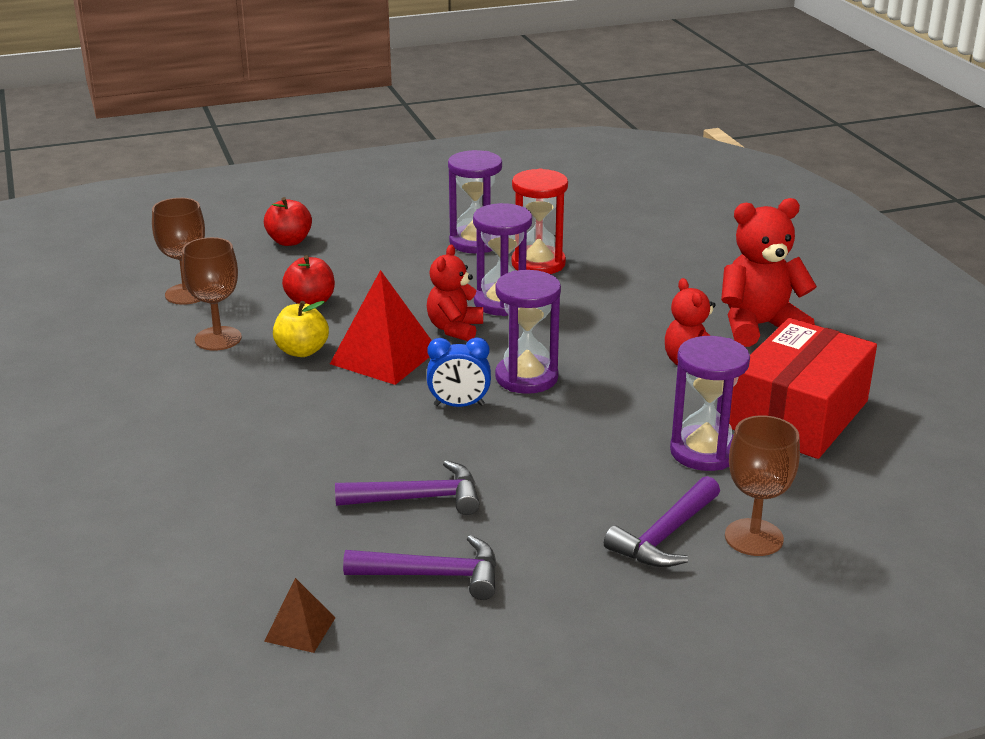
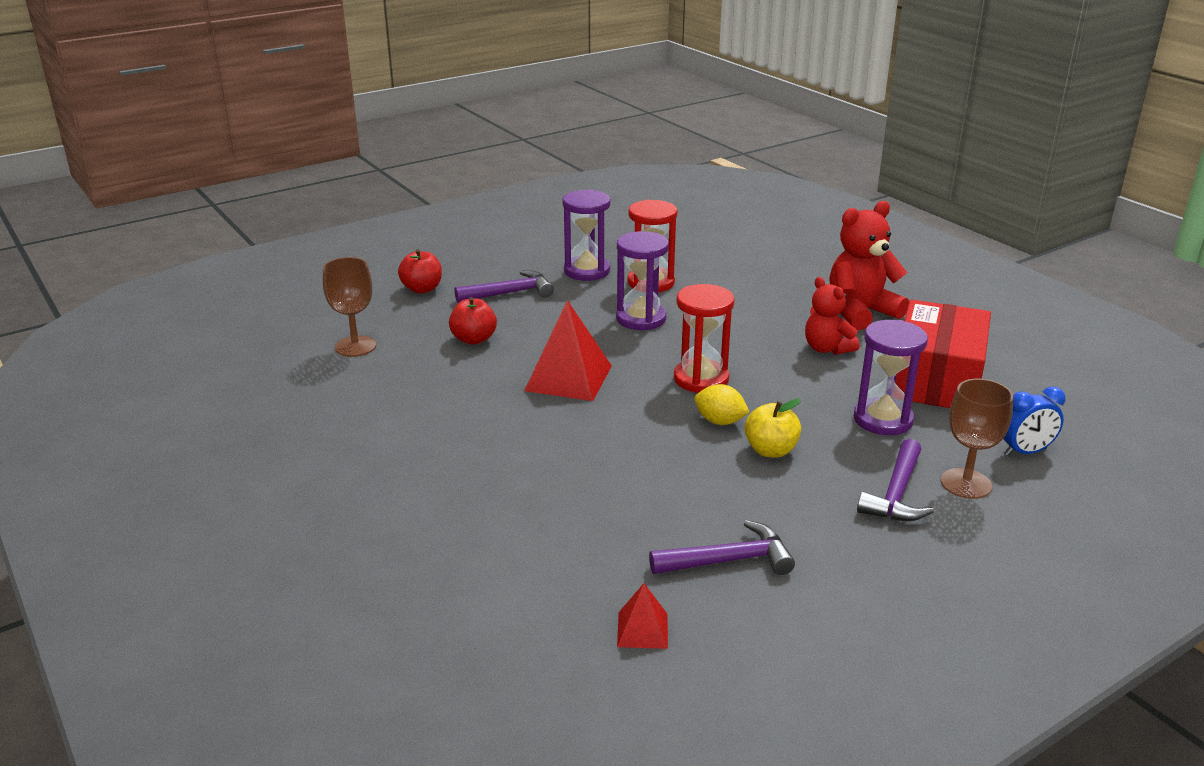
camera: 15 degrees left, 0 degrees up
(218, 338) = (408, 382): brown goblet -> none
(300, 629) = (642, 630): brown pyramid -> red pyramid
(302, 351) = (492, 383): yellow apple -> yellow apple (770, 450)
(419, 498) = (674, 496): purple hammer -> purple hammer (510, 293)
(455, 329) = (615, 346): red teddy bear -> none
(459, 405) = (659, 410): blue clock -> blue clock (1025, 452)
(518, 426) = (720, 421): none -> yellow lemon
(526, 377) = (701, 379): purple hourglass -> red hourglass

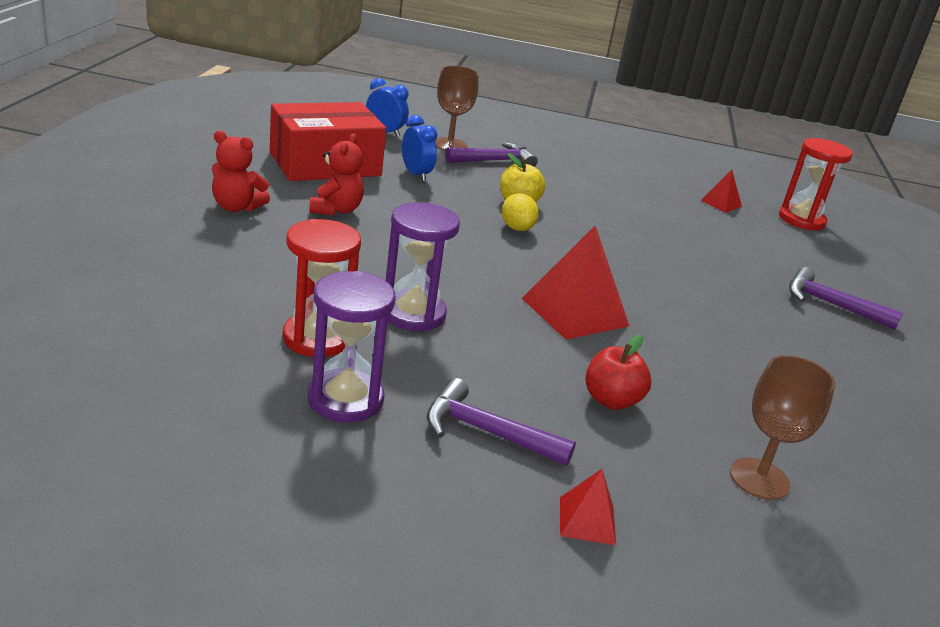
camera: 140 degrees left, 0 degrees up
(422, 289) = (587, 520): red apple -> red pyramid
(701, 379) = (473, 250): red hourglass -> red hourglass (801, 220)
(729, 560) = (636, 194): purple hammer -> purple hammer (831, 304)
(860, 312) = (236, 207): red teddy bear -> red teddy bear, size x0.64
(883, 420) = (416, 174): purple hourglass -> blue clock

